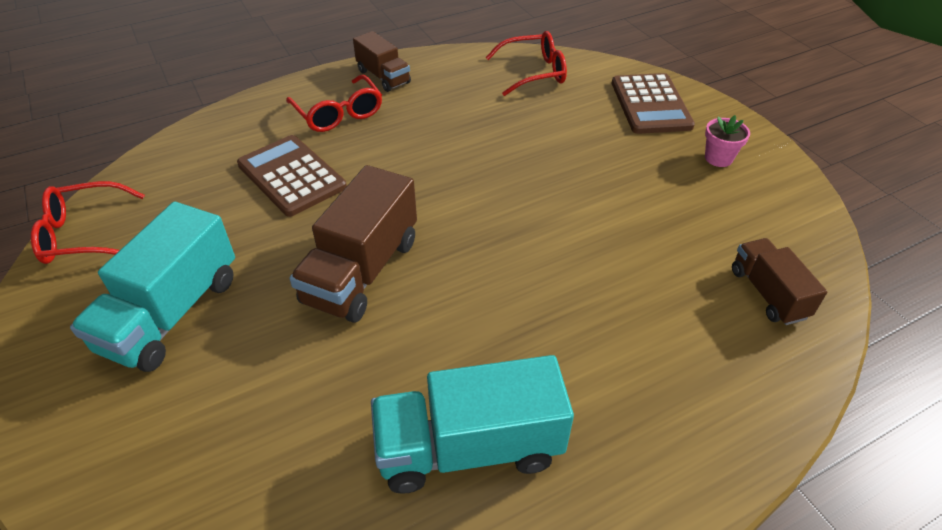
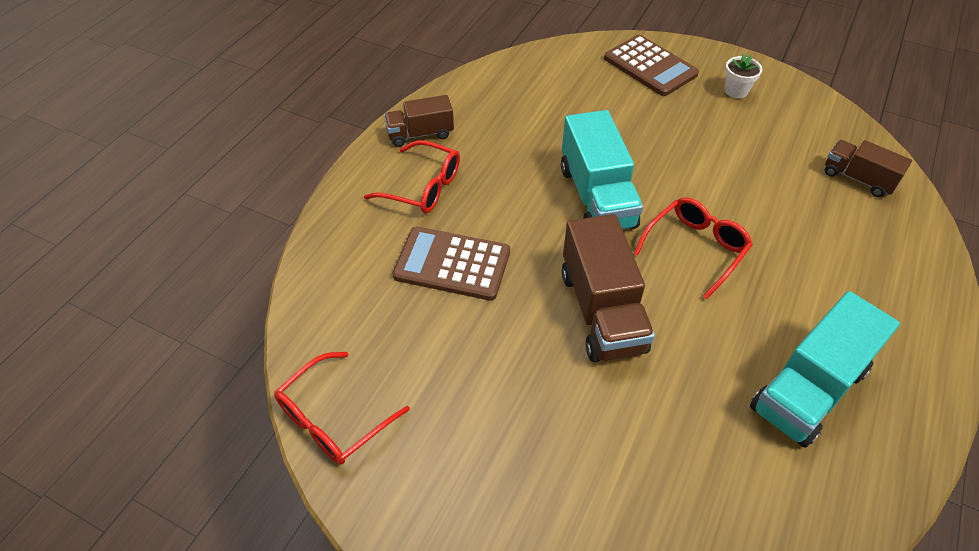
camera: 35 degrees left, 5 degrees up
(172, 313) = (500, 433): turquoise truck -> turquoise truck (596, 197)
(383, 77) = (420, 134): brown truck -> brown truck turned 150 degrees clockwise
(534, 72) = (538, 75): red glasses -> red glasses (695, 248)
(718, 158) = (736, 91): pink flower pot -> white flower pot

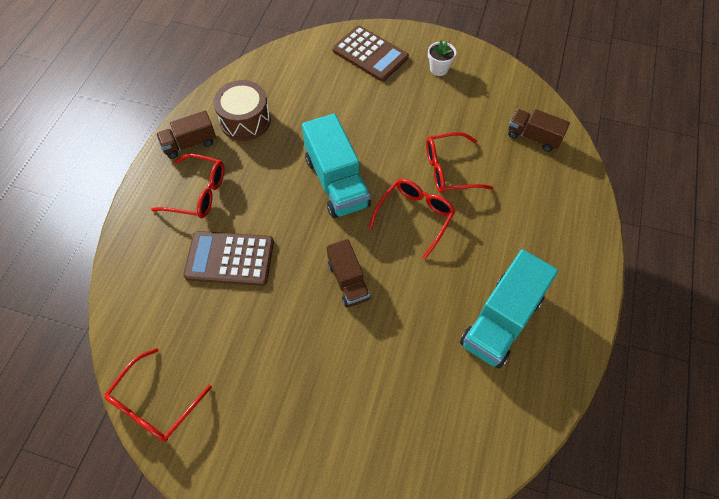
camera: 10 degrees left, 10 degrees up
(490, 117) = (245, 120): none -> brown drum
(601, 311) = (348, 281): brown truck -> brown truck, size x0.60
(743, 201) = (449, 170): none -> red glasses

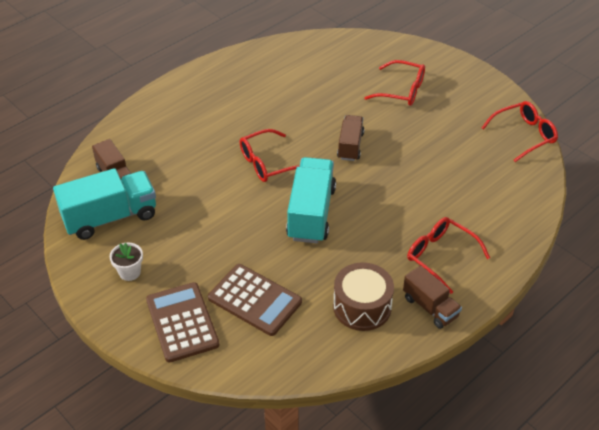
camera: 150 degrees left, 15 degrees down
(190, 144) = (430, 307): brown truck -> brown truck turned 45 degrees clockwise
(230, 258) = (434, 195): brown calculator -> brown calculator (254, 300)
(449, 170) = (210, 183): red glasses -> red glasses (402, 90)
(501, 320) = (263, 87): turquoise truck -> turquoise truck (110, 217)

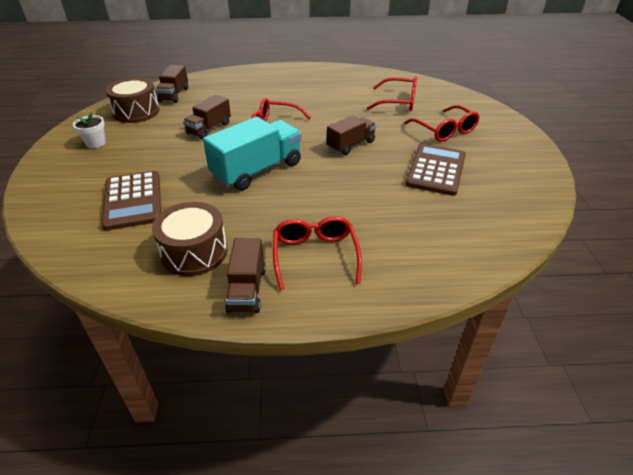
camera: 40 degrees right, 5 degrees down
(110, 217) = (136, 112): turquoise truck -> brown drum
(182, 322) = (71, 186): brown calculator -> brown calculator (436, 170)
(211, 196) = (209, 129): none -> brown truck
(524, 135) = (529, 208): red glasses -> red glasses (398, 102)

